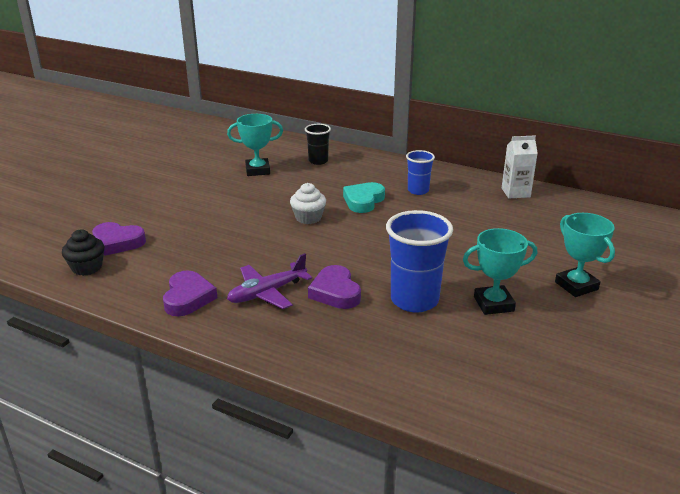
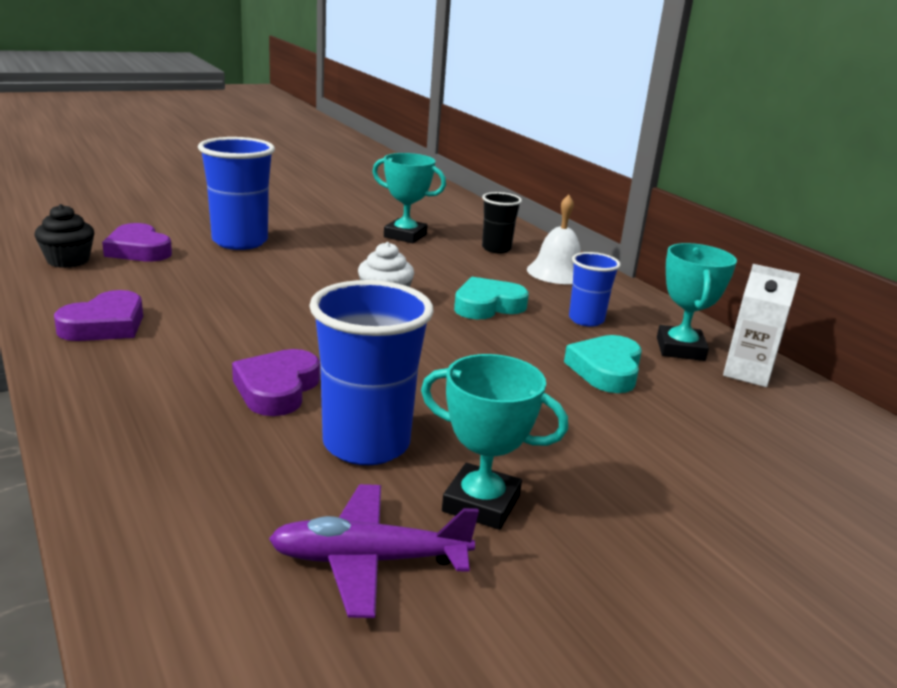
camera: 30 degrees right, 5 degrees down
(169, 212) = (240, 241): none -> blue cup
(267, 293) = (196, 355): purple plane -> purple plane (368, 560)
(368, 165) = (557, 272): none -> white bell
(460, 216) = (606, 370): none -> turquoise heart
(576, 286) = (675, 543): turquoise trophy -> turquoise trophy (680, 349)

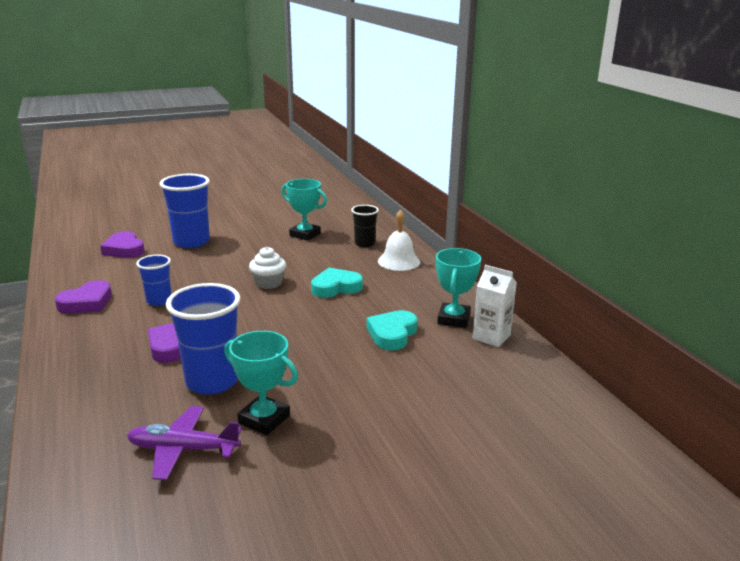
camera: 10 degrees right, 0 degrees up
(68, 260) = (79, 258): black cupcake -> none
(586, 320) = (399, 297): blue cup -> blue cup (159, 301)

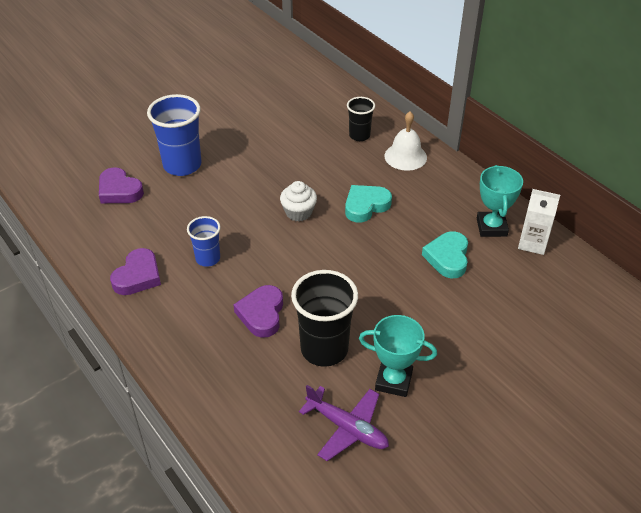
camera: 15 degrees left, 20 degrees up
(183, 450) = (347, 428): purple plane -> purple plane turned 135 degrees counterclockwise
(212, 381) = (324, 349): blue cup -> black cup
(305, 234) = (293, 132): turquoise trophy -> none

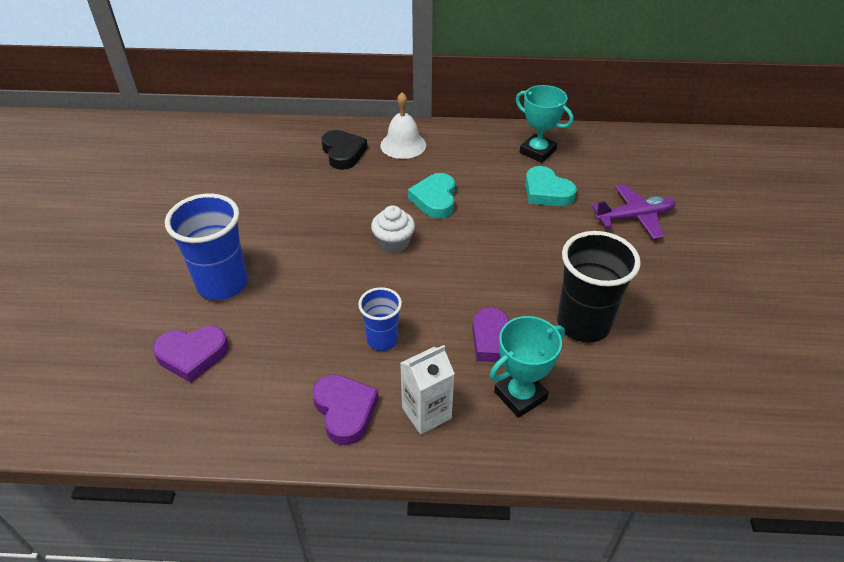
camera: 50 degrees left, 0 degrees up
(347, 428) = (689, 362): purple plane -> purple plane (634, 217)
(359, 135) = (343, 153): black cup -> black heart
(393, 381) = (657, 302): turquoise trophy -> turquoise trophy (520, 395)
(532, 243) = (576, 143): white carton -> white carton (426, 413)

